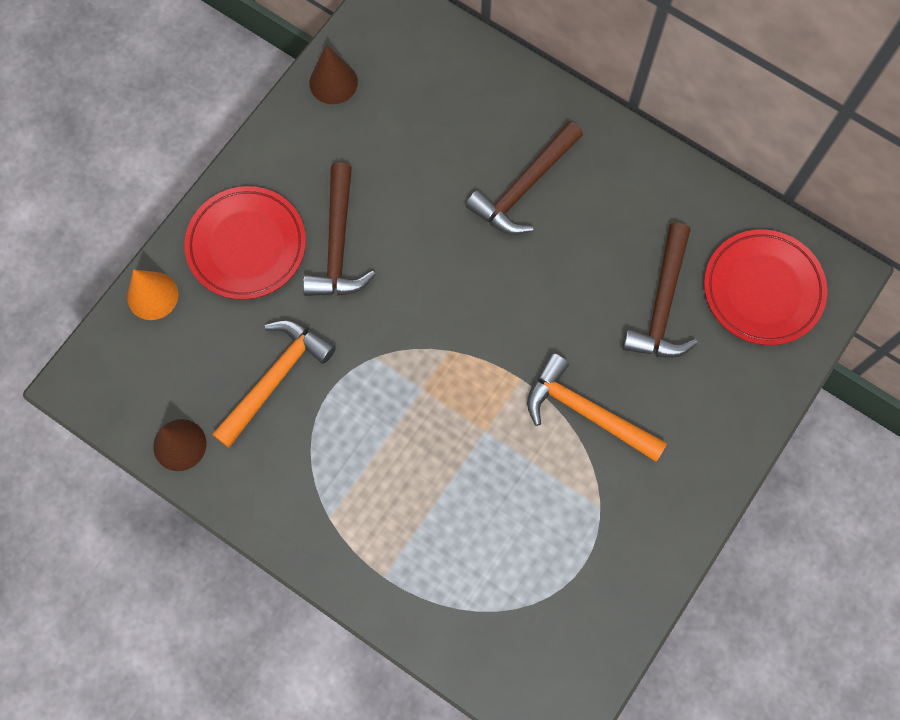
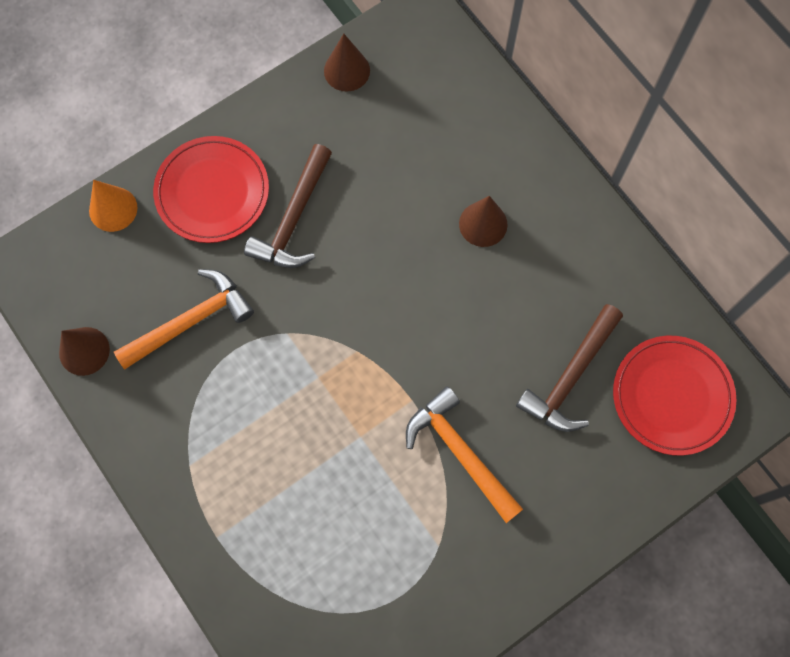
camera: 20 degrees right, 0 degrees up
(524, 187) = (483, 224): brown hammer -> brown cone

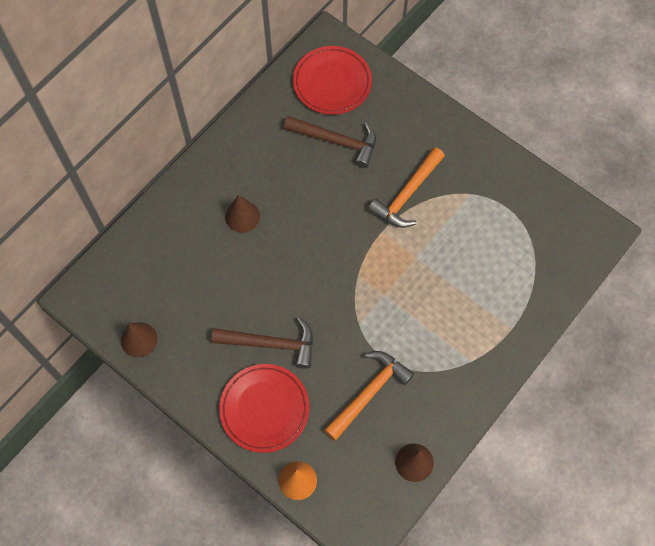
camera: 105 degrees left, 5 degrees down
(191, 321) = (369, 392): orange hammer -> orange hammer turned 90 degrees clockwise

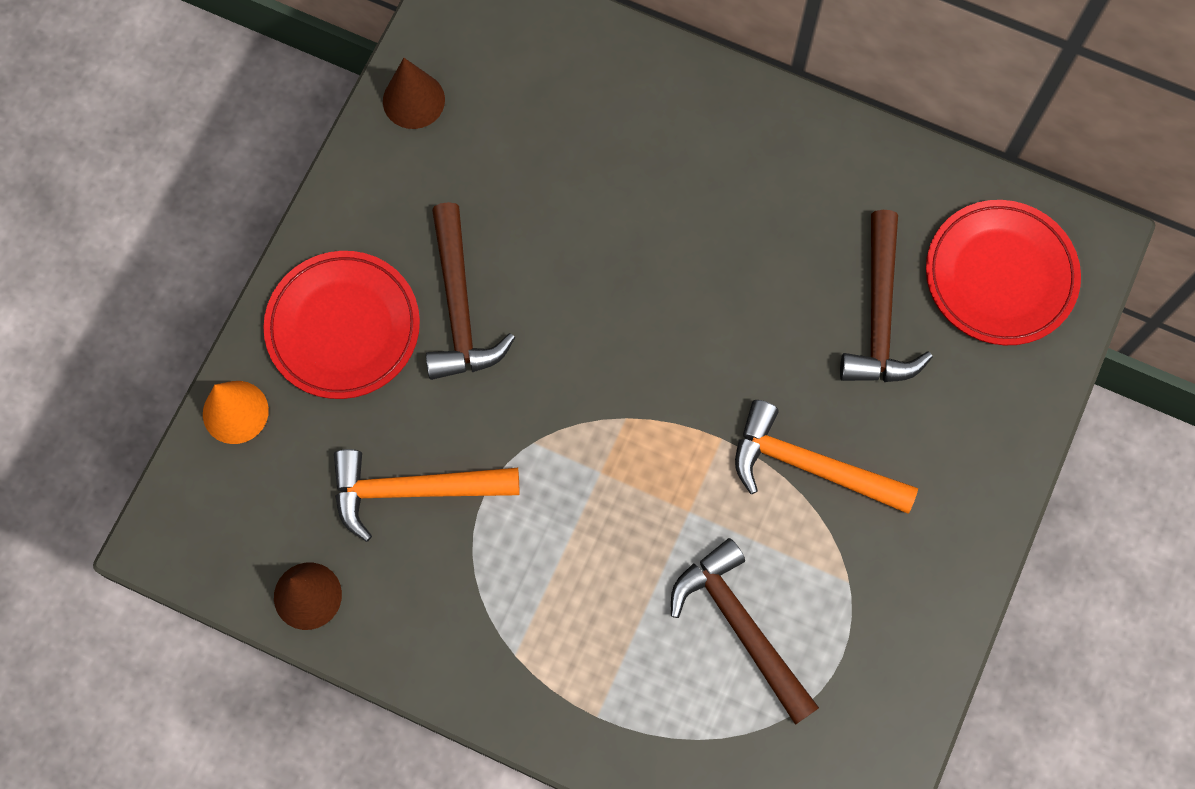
camera: 75 degrees right, 5 degrees up
(242, 216) = (680, 196): brown cone -> none
(369, 392) = (413, 490): orange hammer -> orange hammer turned 150 degrees clockwise
(481, 249) = (740, 626): none -> brown hammer

